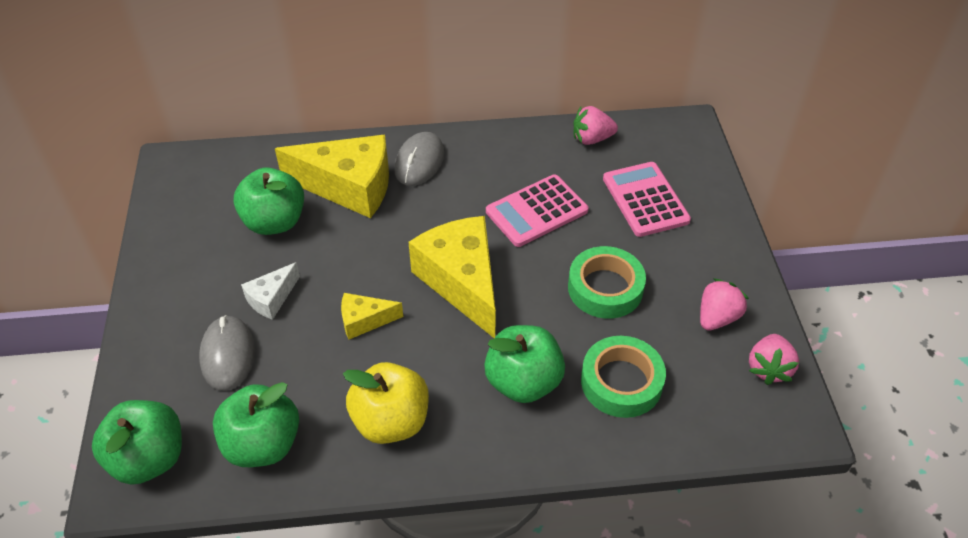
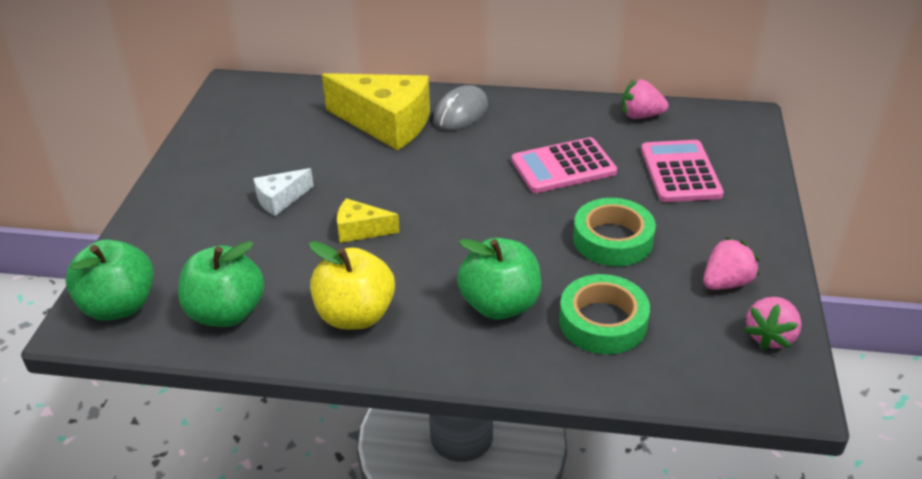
camera: 15 degrees right, 10 degrees down
(228, 355) = (223, 237): grey mouse -> none
(274, 222) = (306, 141): green apple -> none
(462, 282) = (467, 213): yellow cheese -> none

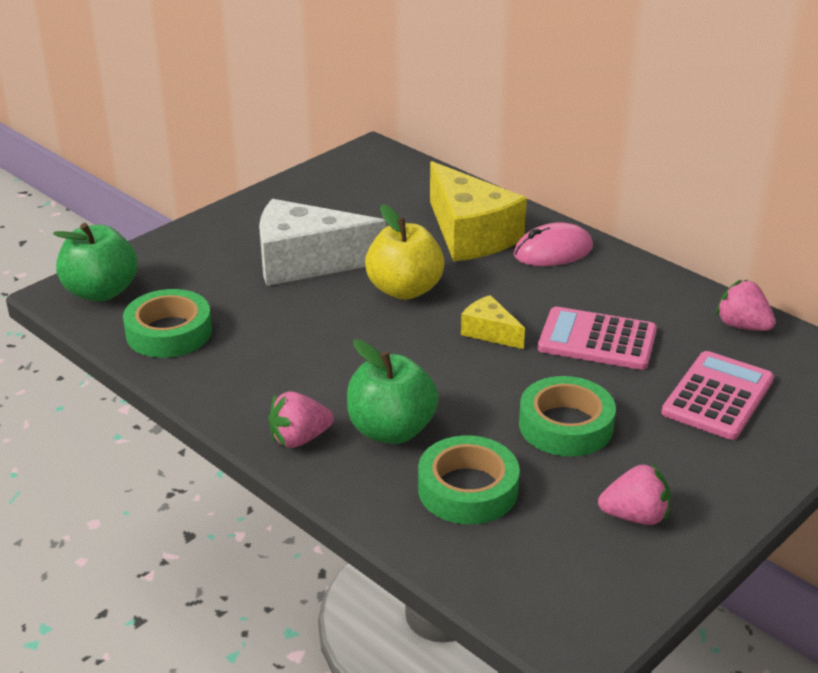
camera: 35 degrees right, 5 degrees down
(227, 313) = (169, 332): green apple -> green tape
(280, 199) = (306, 262): white cheese -> white cheese, size x2.05
(355, 315) = (262, 380): yellow apple -> yellow apple (404, 290)
(361, 230) = (344, 315): yellow cheese -> yellow cheese (489, 332)
(461, 113) = (553, 251): grey mouse -> pink mouse
(770, 336) = (619, 584): pink strawberry -> pink strawberry (299, 439)

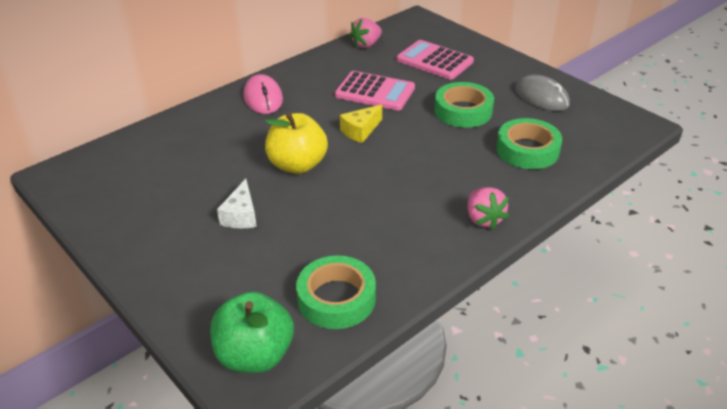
camera: 85 degrees left, 5 degrees up
(306, 262) = (241, 215): white cheese -> white cheese, size x0.49
(391, 430) = (471, 177): green apple -> none
(470, 234) = (226, 131): yellow cheese -> none
(597, 340) = (375, 92): pink calculator -> pink calculator turned 90 degrees counterclockwise
(635, 516) = (541, 97): pink strawberry -> grey mouse

